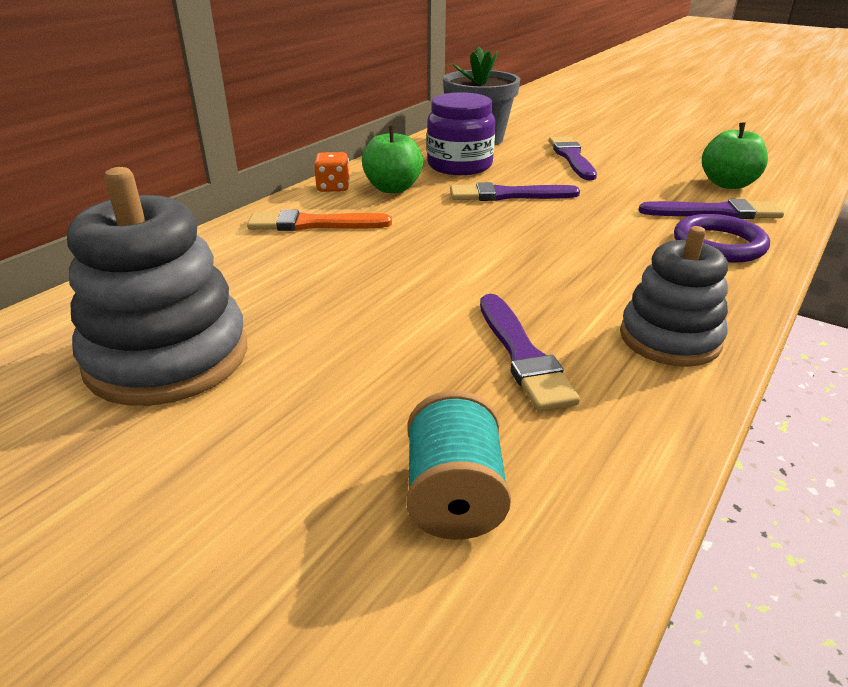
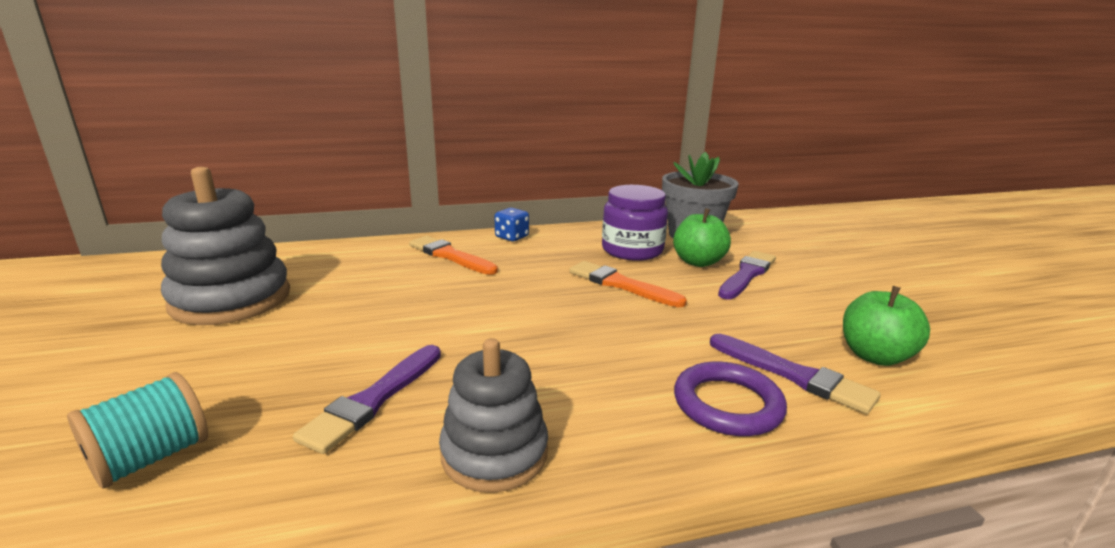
camera: 40 degrees right, 10 degrees down
(333, 187) = (512, 237): orange dice -> blue dice
(393, 188) = (548, 250): green apple -> green apple (698, 262)
(507, 195) = (621, 284): purple brush -> orange brush

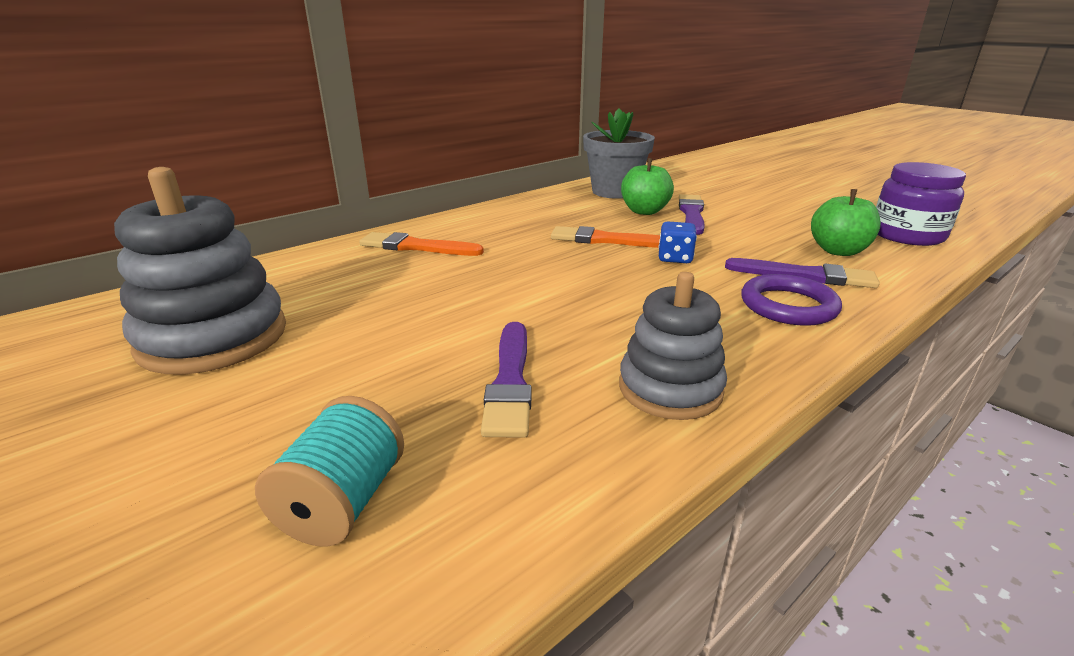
camera: 25 degrees left, 5 degrees up
(512, 237) = (456, 220): blue dice -> blue dice (675, 258)
(632, 250) = (580, 212): purple jar -> purple jar (907, 235)

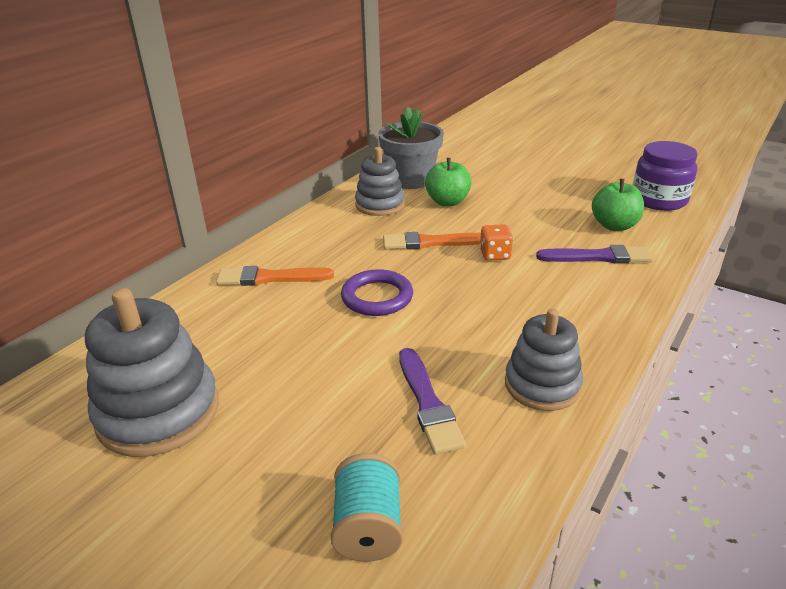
camera: 15 degrees left, 5 degrees up
(569, 206) = (380, 205): none -> grey stacking toy
(675, 258) = (495, 255): blue dice -> orange dice
(691, 214) = (488, 199): purple brush -> none
(788, 306) = (595, 291): purple ring -> purple ring (377, 297)

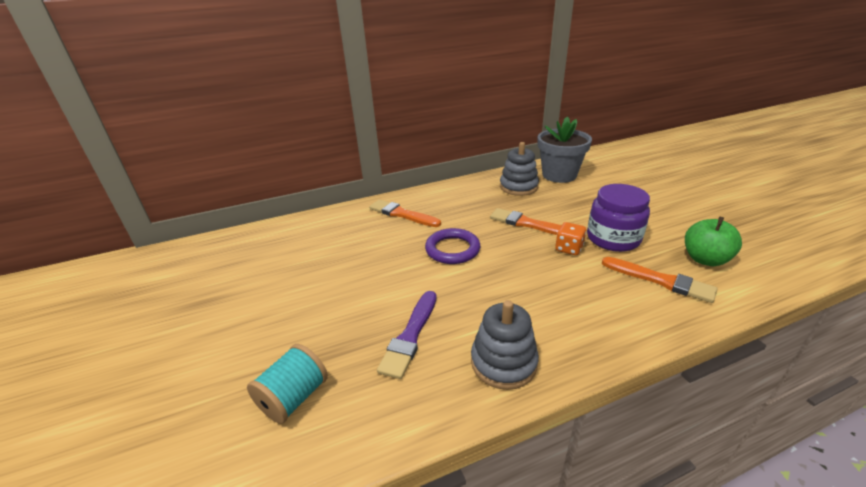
camera: 35 degrees right, 0 degrees up
(158, 412) = (270, 271): grey stacking toy -> none
(447, 202) = (571, 198): green apple -> none
(598, 257) = (661, 280): purple brush -> orange brush
(659, 200) = (780, 250): purple jar -> purple jar (613, 238)

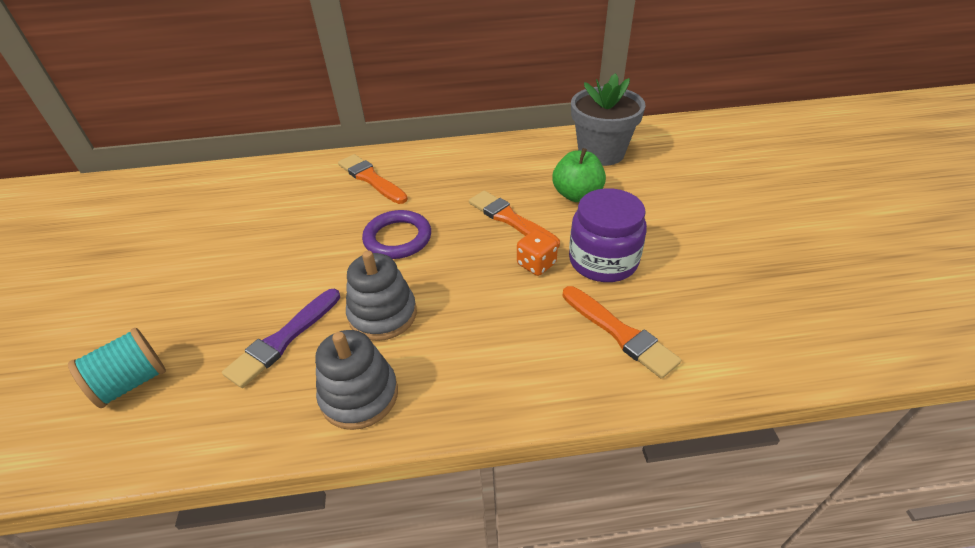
camera: 15 degrees right, 10 degrees up
(518, 187) = (536, 162): grey stacking toy -> grey stacking toy (383, 314)
(705, 259) = (703, 315): green apple -> green apple (577, 195)

